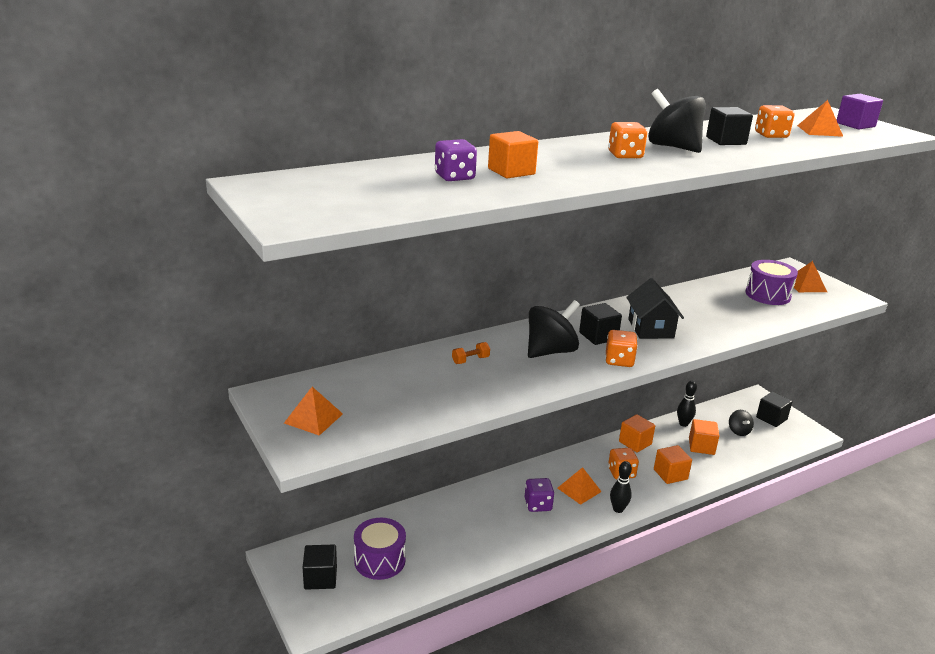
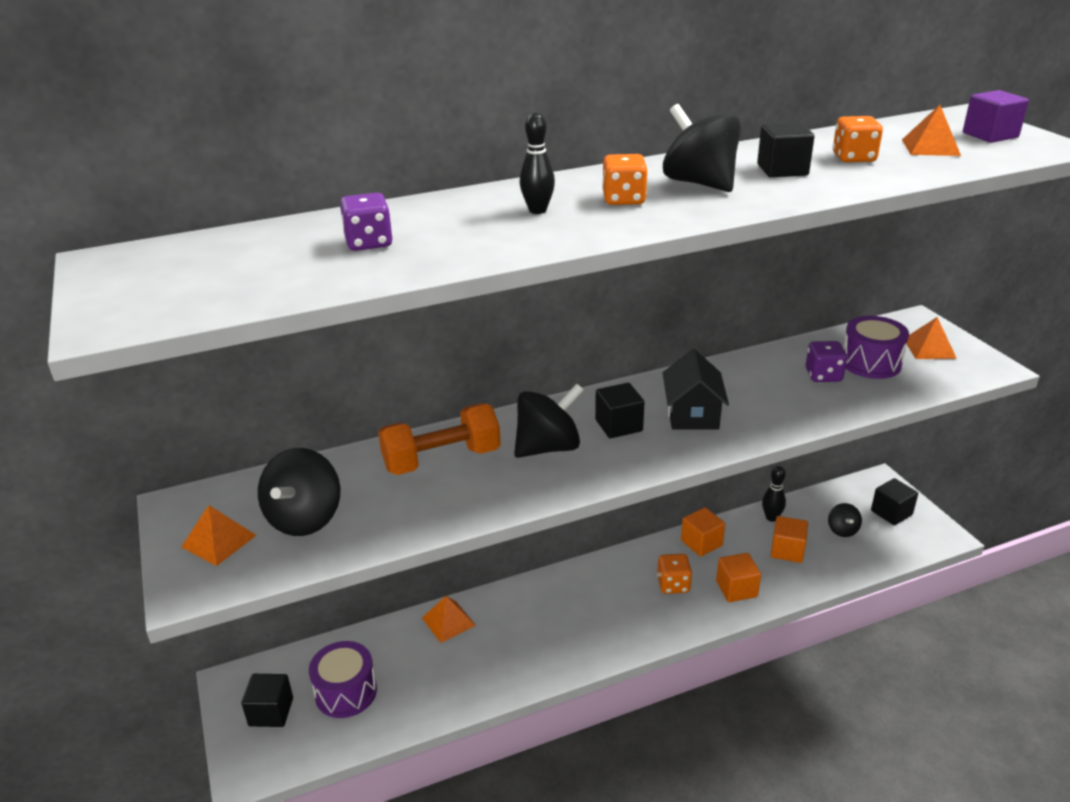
camera: 10 degrees right, 5 degrees up
(378, 402) = (305, 519): none -> black spinning top
(470, 360) = (441, 459): orange dumbbell -> orange dumbbell, size x2.45
(511, 171) = (450, 231): orange cube -> none
(538, 505) = (556, 625): purple dice -> purple dice (823, 375)
(579, 489) = (613, 606): orange pyramid -> orange pyramid (448, 621)
(618, 509) = (656, 635): black bowling pin -> black bowling pin (537, 210)
(619, 361) = (633, 463): orange dice -> none

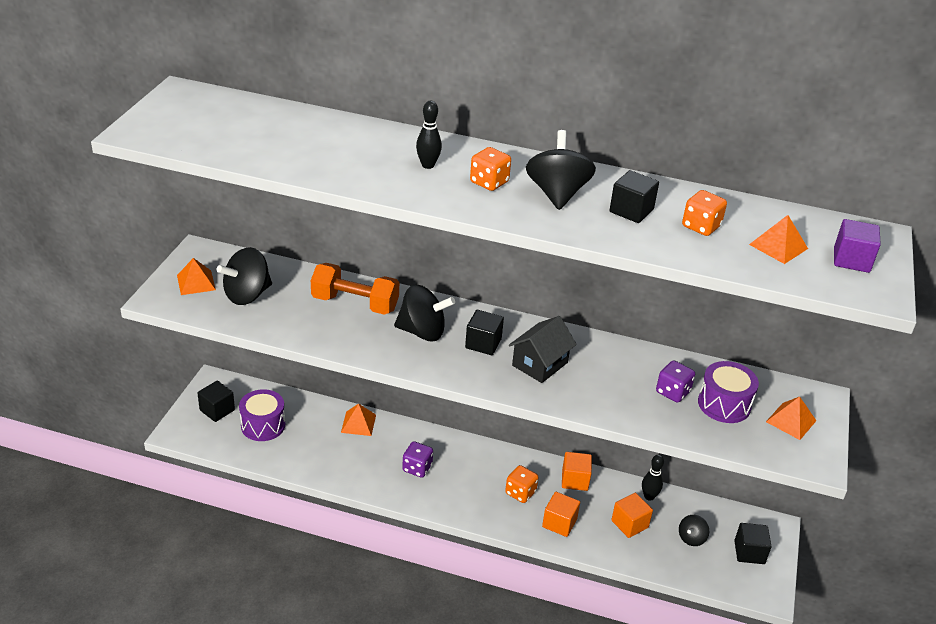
camera: 35 degrees right, 5 degrees up
(369, 243) = (308, 142): purple dice -> purple dice (417, 468)

